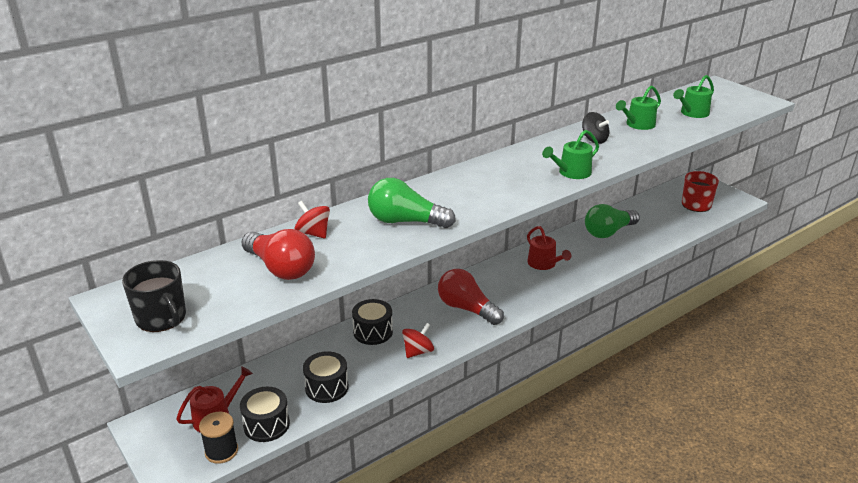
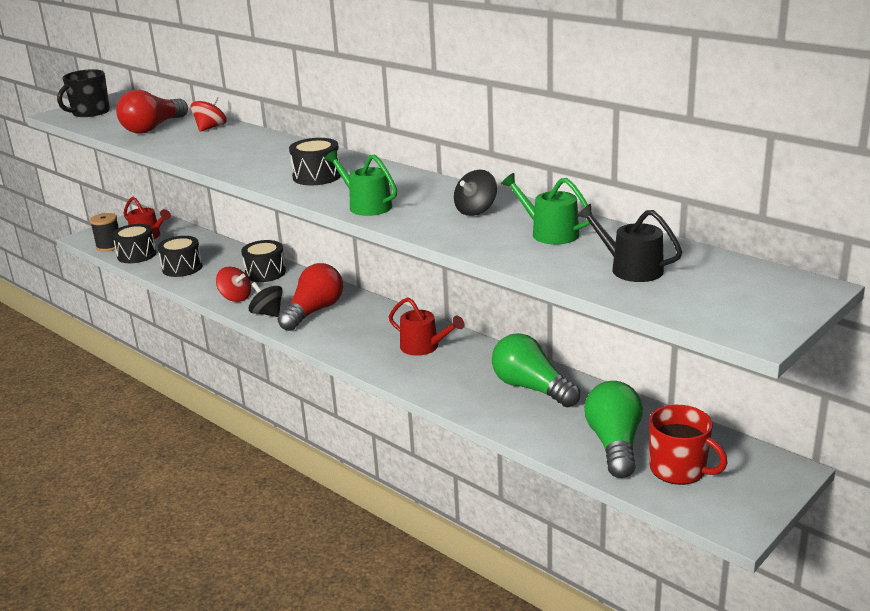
camera: 80 degrees right, 5 degrees down
(405, 221) = (234, 152): green light bulb -> green light bulb (614, 444)
(459, 333) = (267, 313): none -> black spinning top
(497, 187) = (317, 176): none -> black drum
(544, 264) = (423, 347): red watering can -> red watering can turned 105 degrees counterclockwise
(692, 113) = (631, 269): green watering can -> black watering can

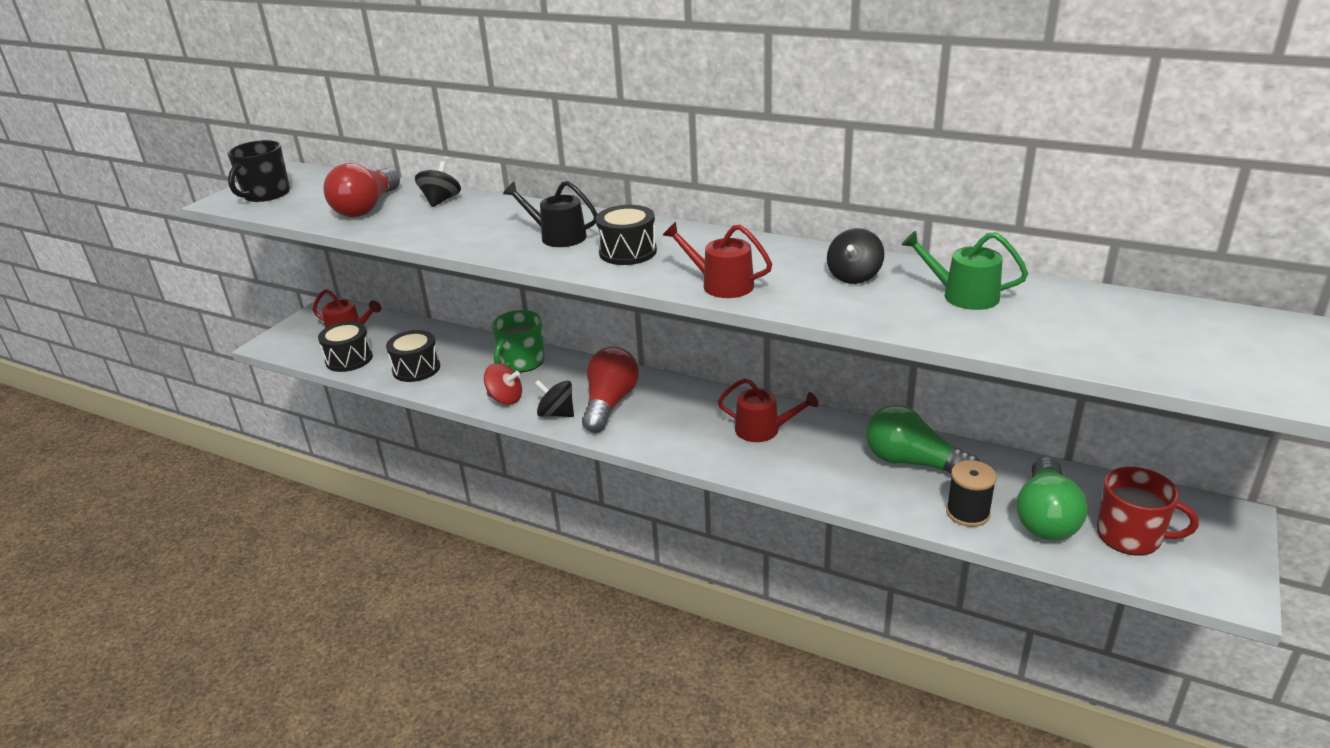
camera: 15 degrees left, 5 degrees up
(109, 246) = (307, 352): black spool -> black spool (967, 513)
(210, 128) = (441, 201): red spinning top -> black spinning top
(265, 273) = (522, 362): black drum -> green mug
(366, 206) = (721, 284): green watering can -> red watering can
(614, 444) = (1045, 517): green light bulb -> green light bulb turned 150 degrees counterclockwise
(631, 269) = (1094, 330): black watering can -> black watering can (558, 236)

